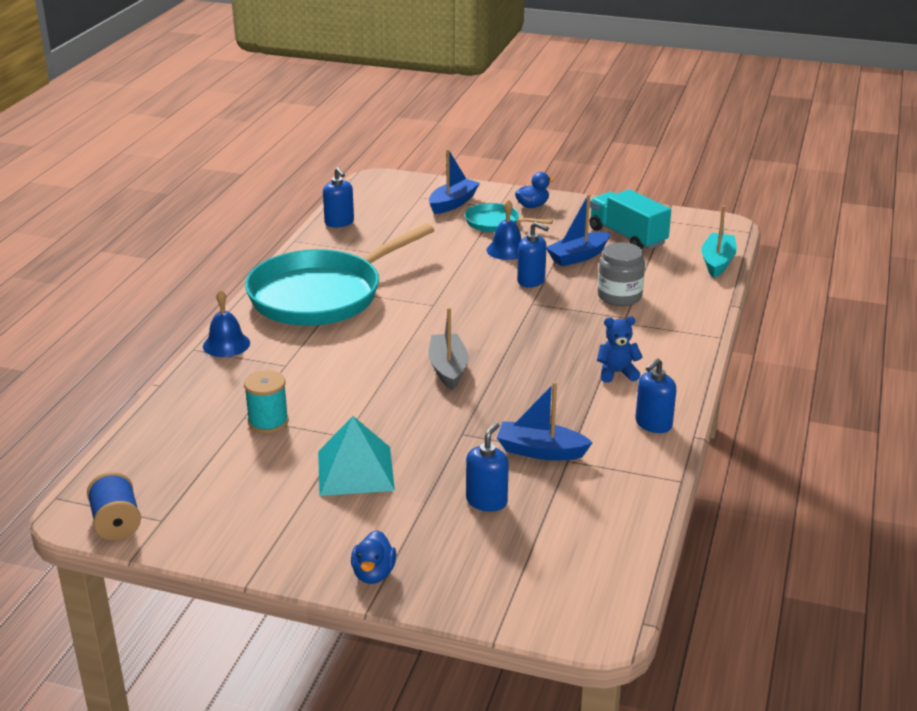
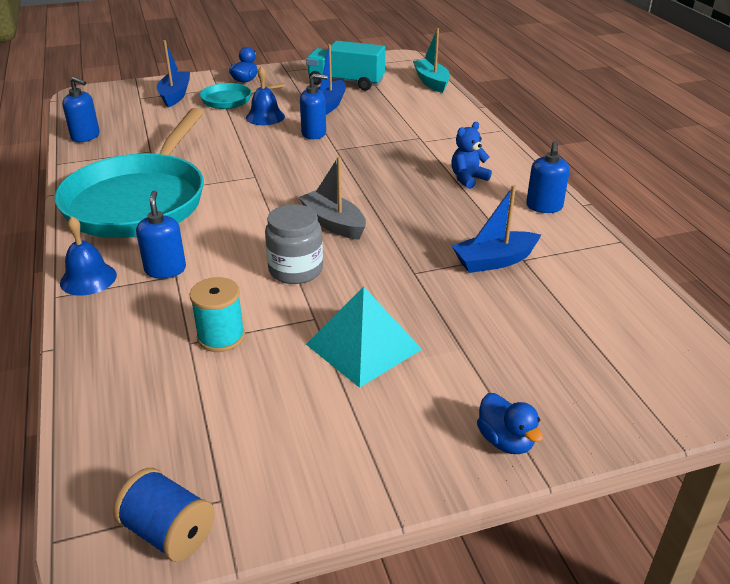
camera: 35 degrees left, 5 degrees up
(486, 501) = (509, 322): blue soap dispenser -> blue soap dispenser (165, 269)
(619, 296) = (395, 124): grey jar -> grey jar (295, 270)

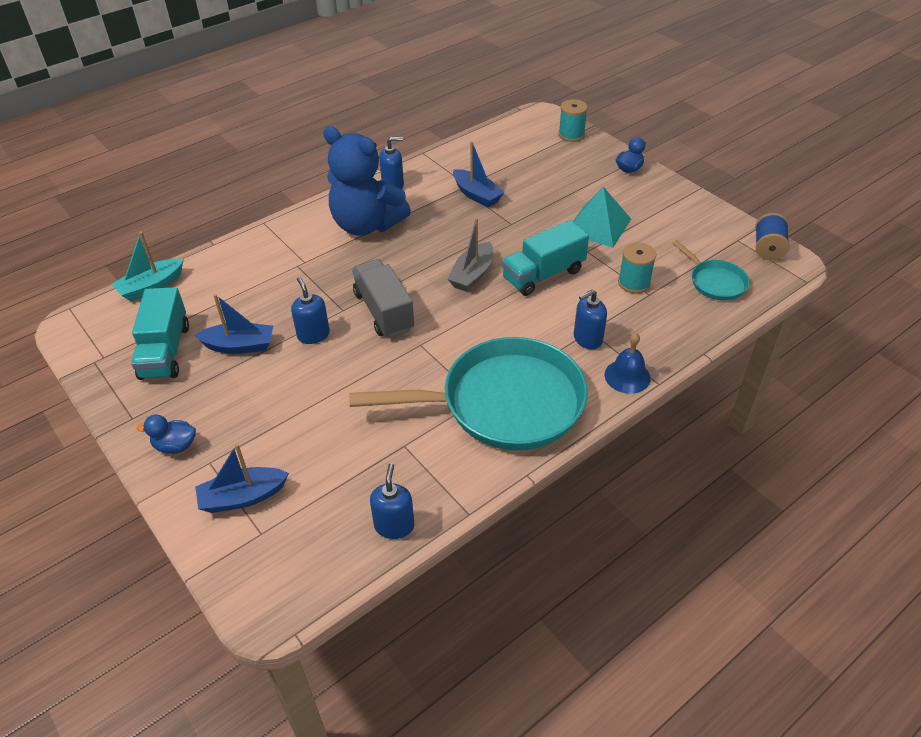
camera: 110 degrees left, 10 degrees up
(230, 100) = (244, 434): turquoise pan -> turquoise pan (715, 282)
(265, 117) = (284, 385): blue bell -> none
(295, 270) = (543, 274): grey jar -> turquoise truck
(317, 167) = (384, 311): none -> grey truck
(468, 179) = (366, 225): blue teddy bear -> blue teddy bear, size x2.31
(649, 404) = (571, 135): none -> turquoise spool

